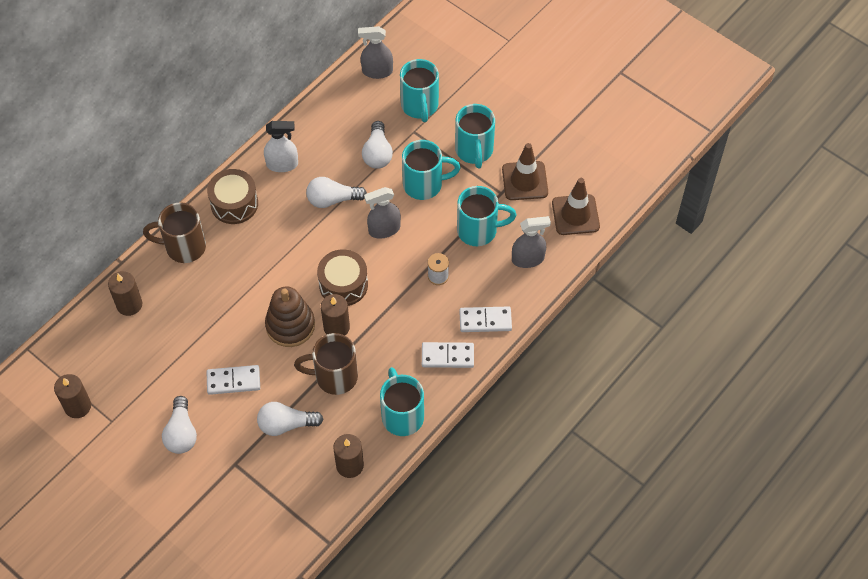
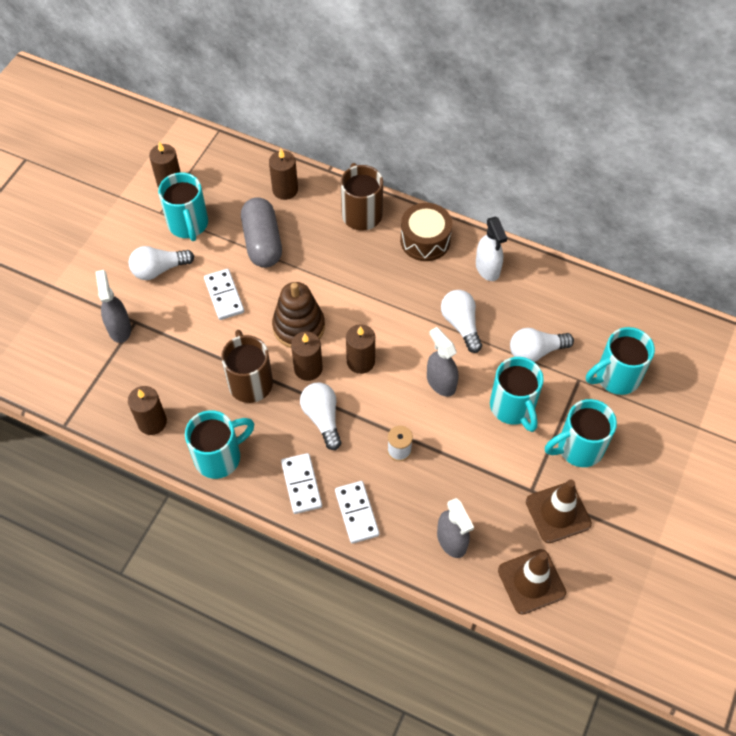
camera: 75 degrees right, 0 degrees up
(184, 336) = (262, 242): none -> grey capsule
(286, 424) = (186, 353): white light bulb -> white light bulb (322, 418)
(343, 284) = (360, 361): brown drum -> brown candle
(377, 71) = (644, 323): grey spray bottle -> grey spray bottle (119, 328)
(478, 230) = (472, 478): turquoise mug -> turquoise mug (188, 225)

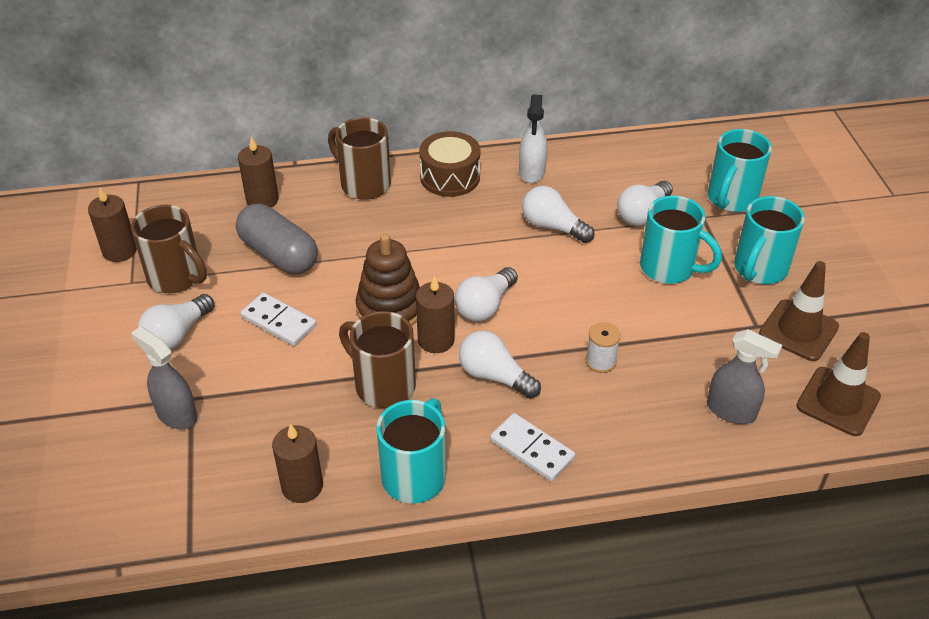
camera: 35 degrees left, 15 degrees down
(188, 225) = (177, 278): turquoise mug -> brown mug
(357, 513) = (615, 441): white domino -> none
(360, 361) = (485, 306): brown candle -> white light bulb
(441, 382) = (582, 283): grey spray bottle -> none
(487, 268) = (532, 172): white spray bottle -> white spray bottle turned 60 degrees clockwise

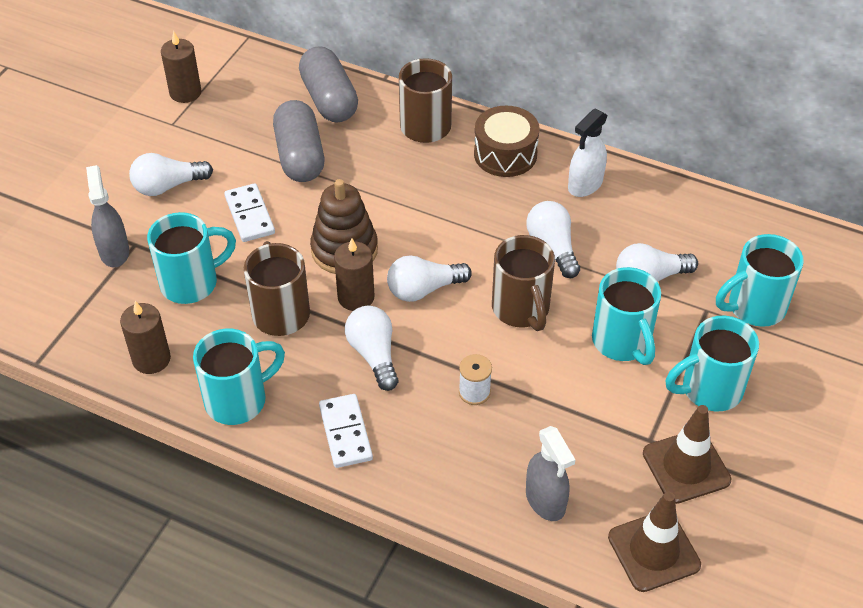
camera: 35 degrees right, 5 degrees up
(177, 278) = (207, 137): brown mug -> brown mug (521, 309)
(262, 200) = (329, 99): brown candle -> grey capsule
(278, 402) = (191, 282): none -> turquoise mug

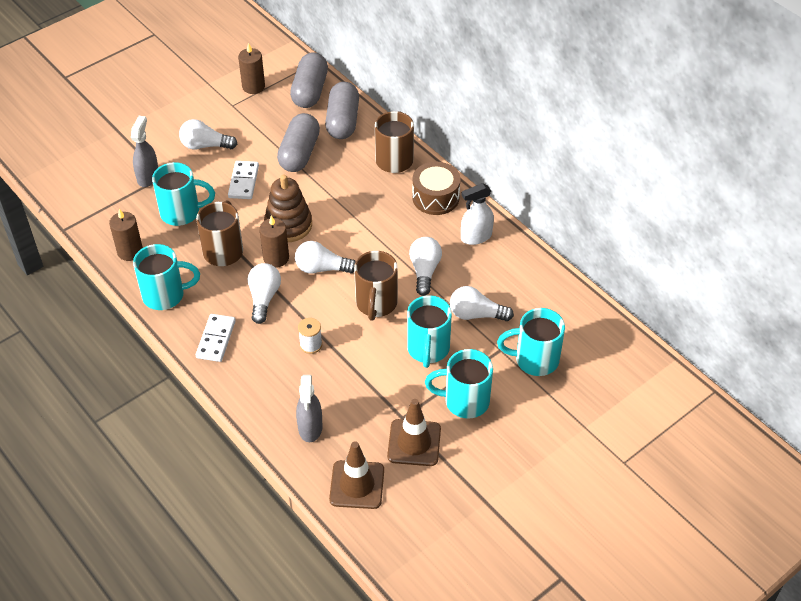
camera: 25 degrees right, 0 degrees up
(263, 76) = (310, 91): none -> grey capsule

